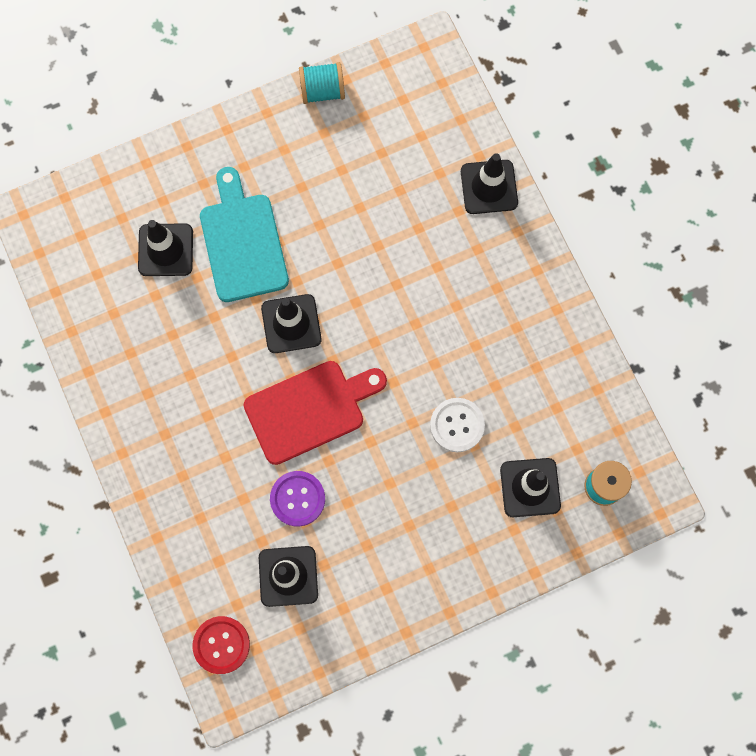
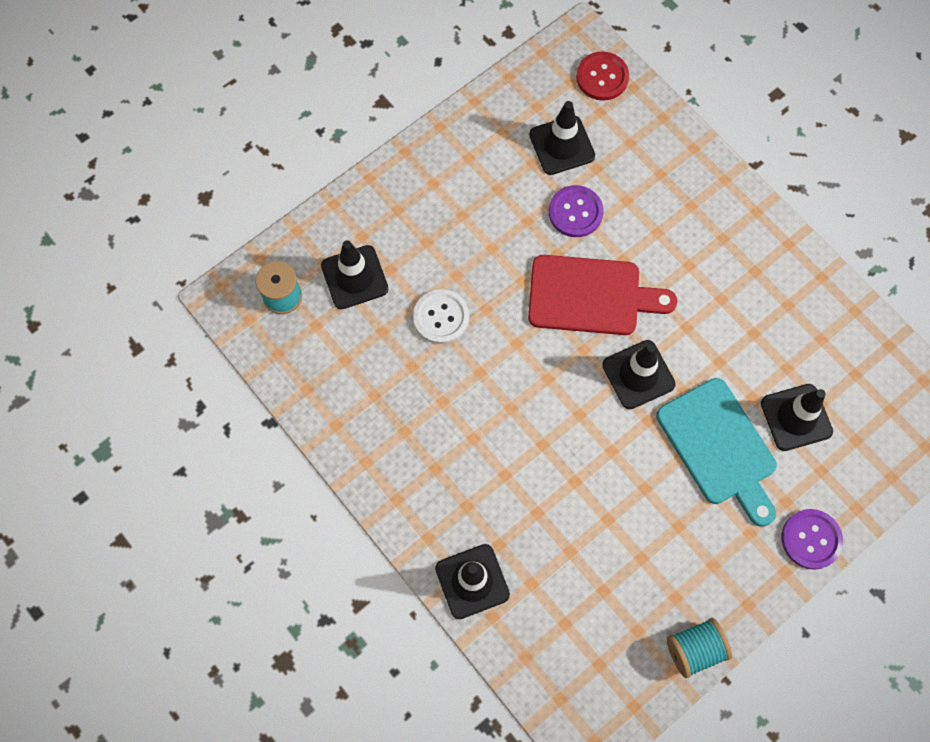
camera: 165 degrees right, 5 degrees down
(195, 148) = (811, 539): none -> purple button
(310, 409) = (591, 296): red cutting board -> red cutting board turned 135 degrees counterclockwise

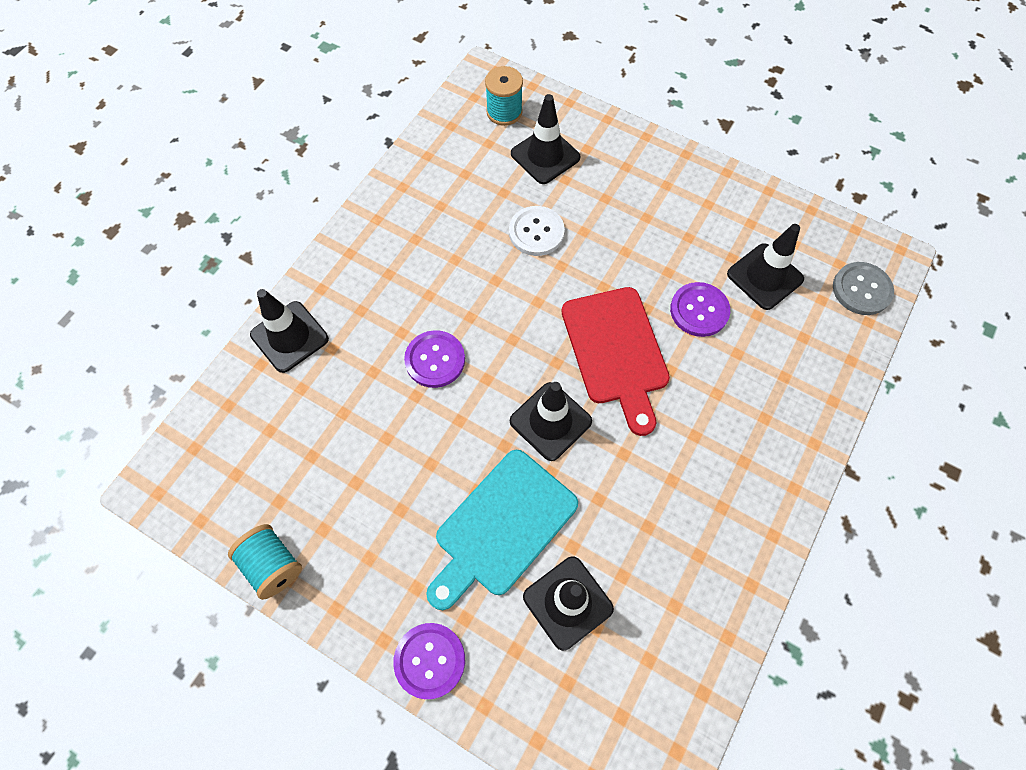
camera: 70 degrees right, 5 degrees down
(545, 453) = (435, 360): none -> purple button
(602, 77) = (861, 289): red button -> grey button

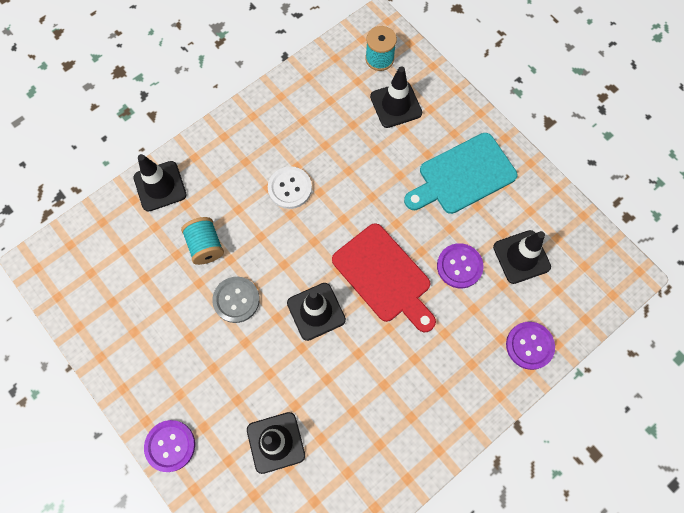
camera: 20 degrees right, 5 degrees up
(272, 565) = (93, 344): turquoise spool -> turquoise spool (205, 246)
(435, 360) = (253, 238): purple button -> purple button (529, 346)
(502, 527) = (252, 374): turquoise cutting board -> turquoise cutting board (463, 176)
(536, 232) = (364, 164): white button -> white button (290, 188)
(616, 351) = (384, 276): red cutting board -> red cutting board turned 45 degrees counterclockwise
(861, 289) = (592, 292): grey button -> grey button (236, 300)

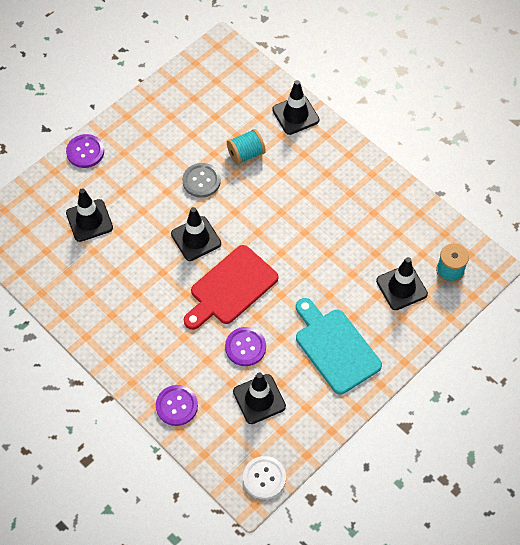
camera: 85 degrees right, 10 degrees down
(290, 188) = (305, 209): white button -> white button (264, 478)

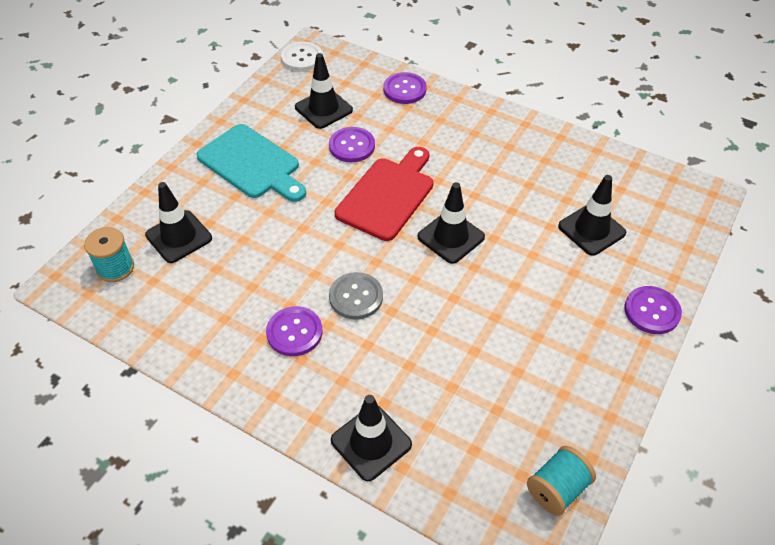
camera: 165 degrees right, 10 degrees down
(201, 181) = (474, 308): grey button -> grey button (356, 297)
(246, 154) = (427, 360): turquoise spool -> turquoise spool (557, 489)
(327, 191) = (294, 332): none -> purple button

